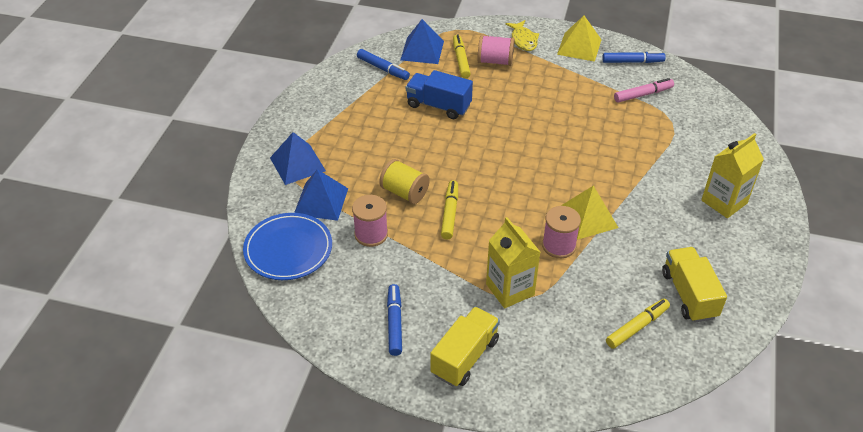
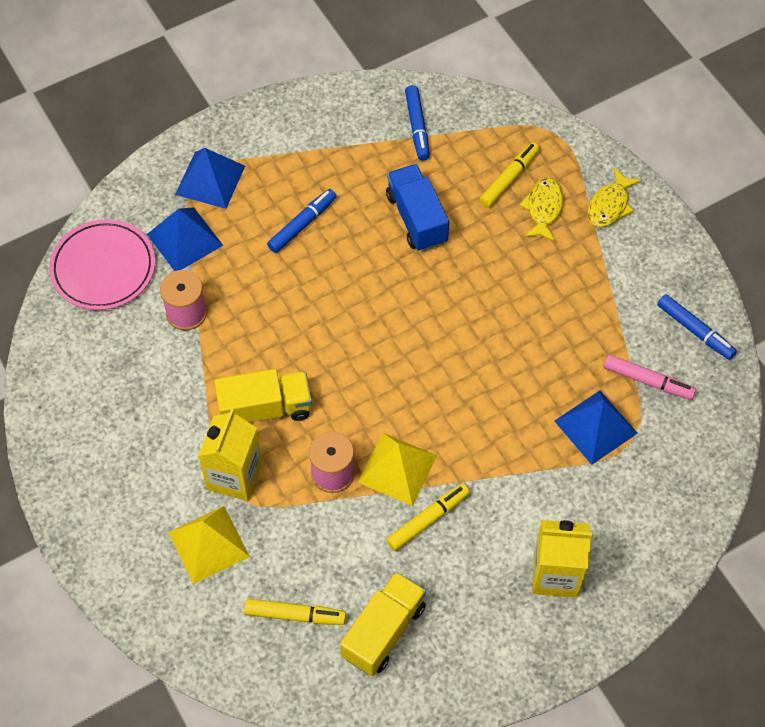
camera: 45 degrees right, 15 degrees up
(288, 249) = (103, 268): blue plate -> pink plate
(394, 323) = (104, 419): blue marker -> blue marker (302, 224)
(404, 192) = (266, 293): yellow spool -> none
(422, 50) = (484, 134): blue pyramid -> blue pyramid (595, 426)
(450, 213) = (279, 351): yellow marker -> yellow marker (428, 520)
(465, 357) = (121, 503): yellow truck -> yellow truck (265, 409)
(495, 61) = (543, 209): pink spool -> yellow fish
(579, 46) = (661, 263): yellow pyramid -> yellow pyramid (209, 544)

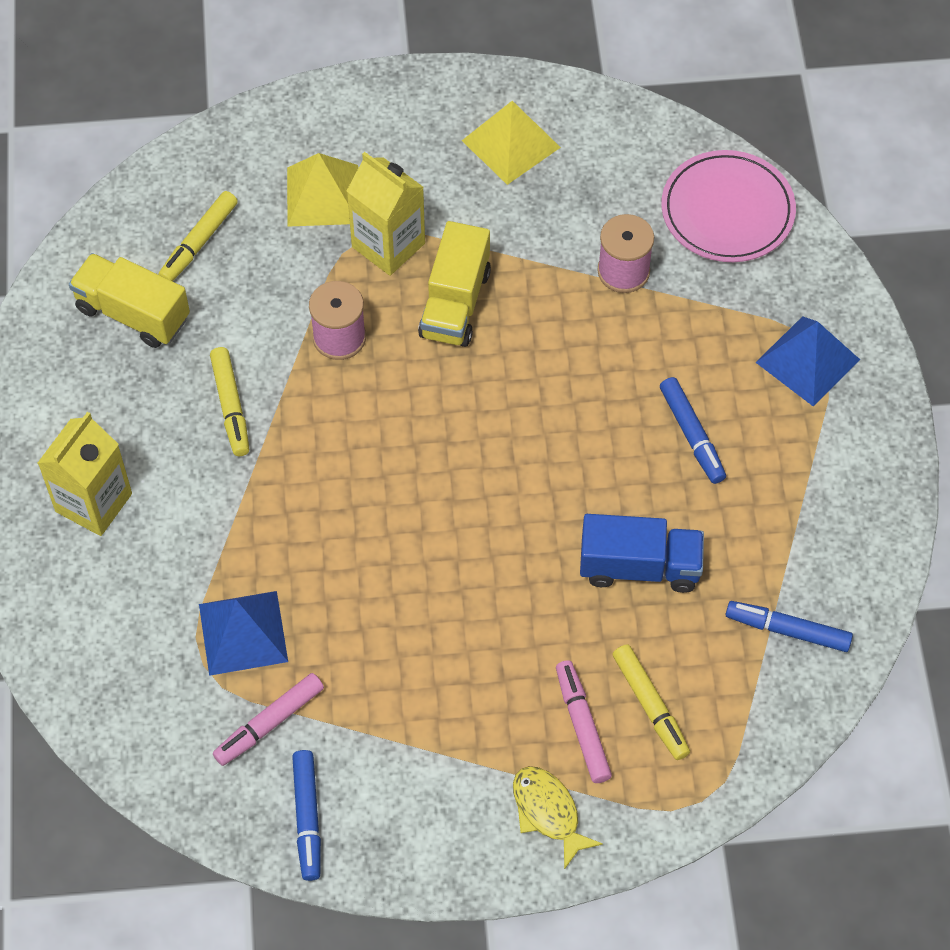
camera: 115 degrees right, 0 degrees up
(185, 239) = (729, 304): blue pyramid -> none
(383, 631) = (133, 313): yellow truck -> yellow truck turned 150 degrees clockwise
(397, 469) = (308, 402): yellow pyramid -> yellow pyramid (510, 144)
(543, 209) = (582, 725): yellow fish -> pink marker
(695, 331) = (307, 818): blue marker -> blue marker turned 75 degrees counterclockwise

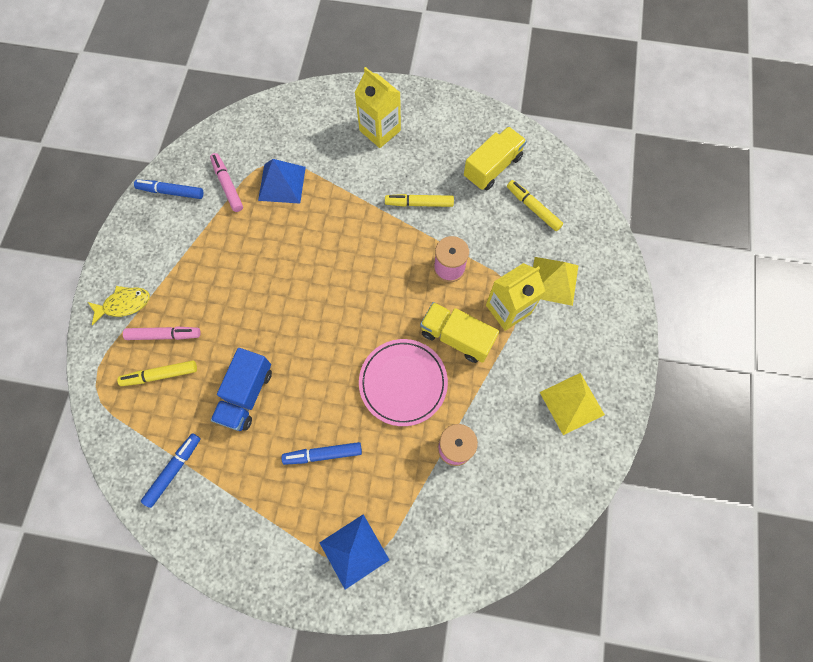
camera: 105 degrees right, 10 degrees up
(727, 211) = (487, 535): pink plate -> pink plate (403, 383)

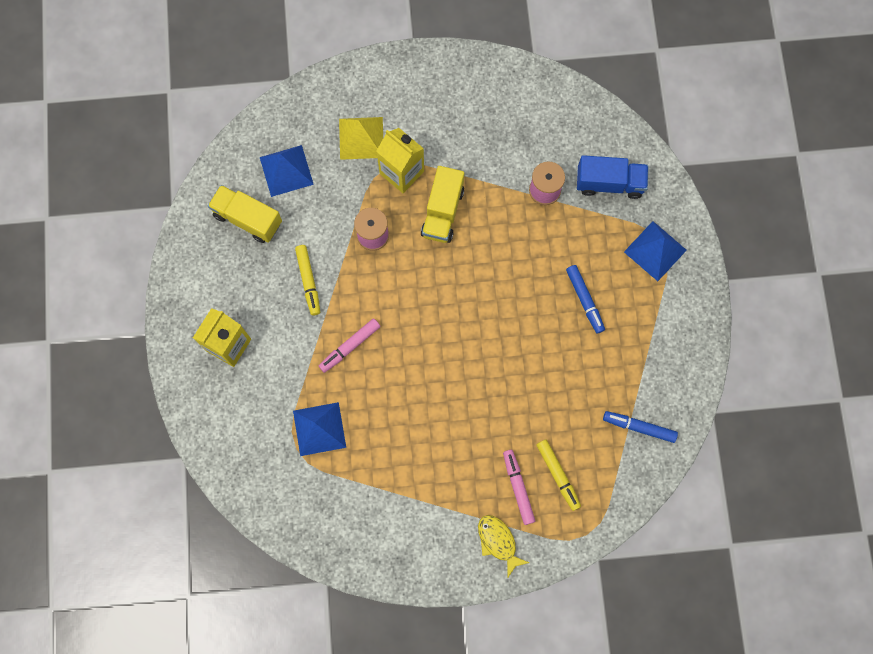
camera: 105 degrees left, 5 degrees up
(171, 192) = (359, 545): blue marker -> none
(227, 185) = (336, 486): pink marker -> pink marker (350, 346)
(246, 395) = (552, 386): blue truck -> blue truck (609, 183)
(403, 383) = (500, 248): pink plate -> none
(533, 208) = (286, 170): yellow marker -> blue pyramid
(571, 403) = (476, 102): yellow pyramid -> none

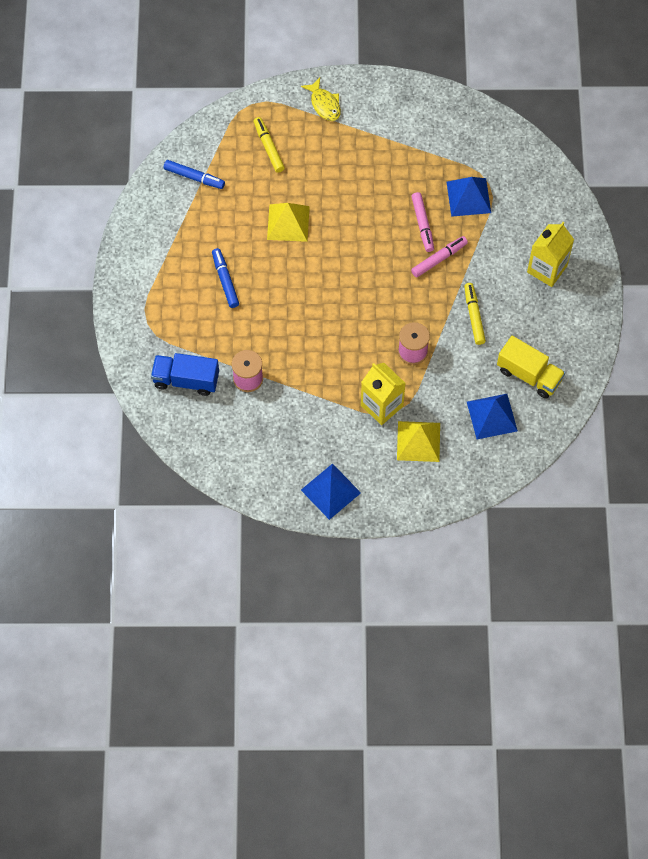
camera: 175 degrees left, 10 degrees down
(442, 212) = (346, 366): yellow truck -> none
(518, 487) = (303, 141): pink marker -> pink marker (422, 224)
(523, 377) = (288, 223): none -> yellow pyramid
(655, 251) = (154, 317): blue pyramid -> blue pyramid (330, 491)

